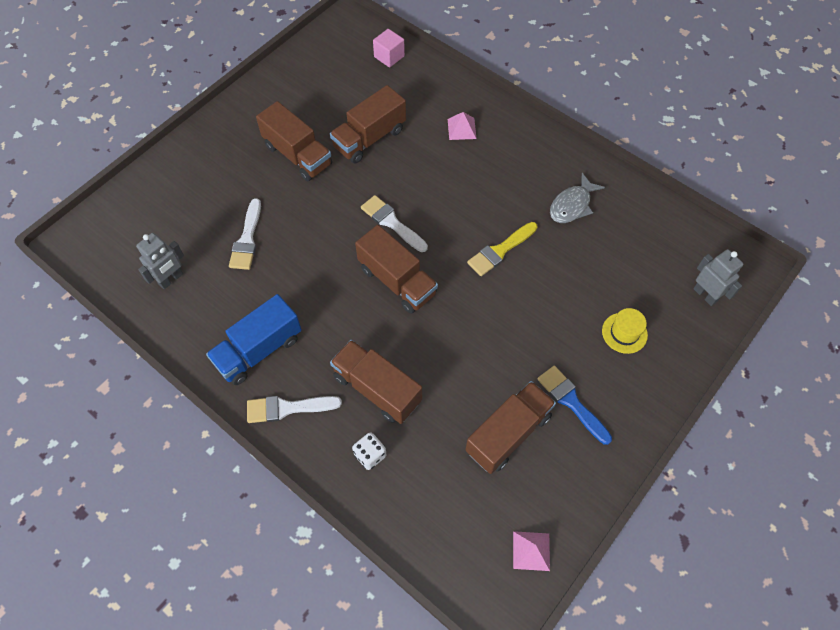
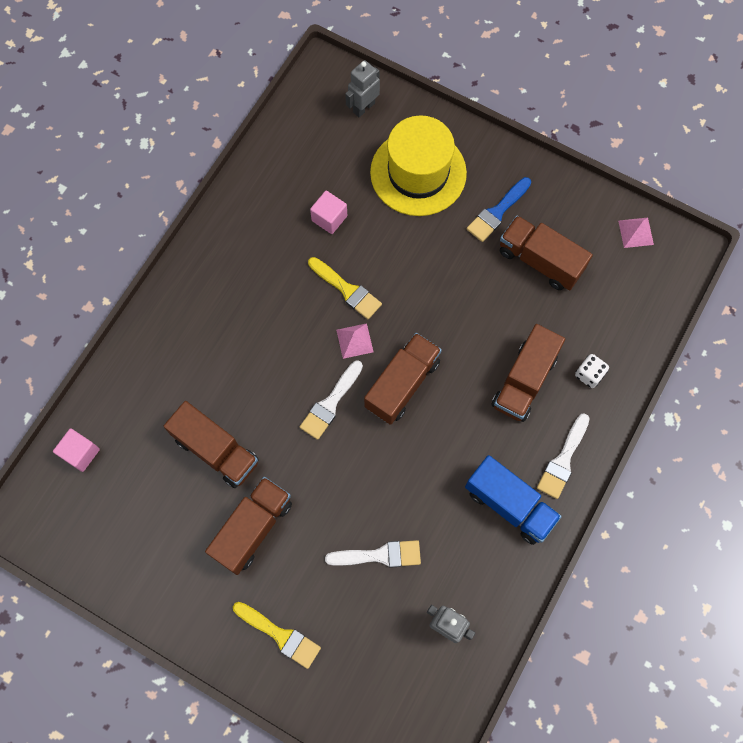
camera: 100 degrees left, 10 degrees up
(208, 163) = (280, 635): none -> yellow brush
(287, 408) = (563, 460): white brush -> white brush turned 45 degrees clockwise
(462, 128) = (188, 350): pink pyramid -> pink pyramid (354, 340)
(572, 205) = (278, 227): grey fish -> none
(578, 247) = (329, 218): none -> pink cube
(624, 333) = (418, 173): yellow hat -> yellow hat, size x2.26

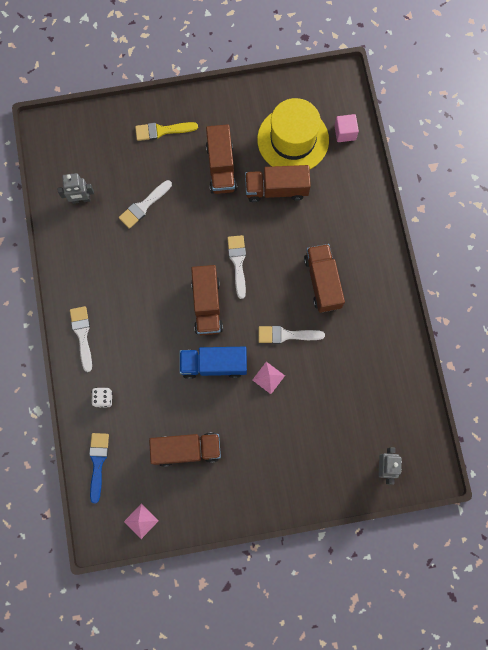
camera: 140 degrees right, 5 degrees up
(329, 218) = (336, 371): pink cube -> none
(347, 290) = (286, 335): yellow brush -> white brush
(354, 340) = (255, 308): pink pyramid -> pink pyramid (268, 377)
(418, 173) = (310, 448): yellow hat -> yellow hat (293, 140)
(497, 212) = (239, 462): blue brush -> blue brush (98, 462)
(509, 505) = (94, 286): blue truck -> blue truck (213, 364)
(524, 381) = (139, 363): brown truck -> brown truck (322, 282)

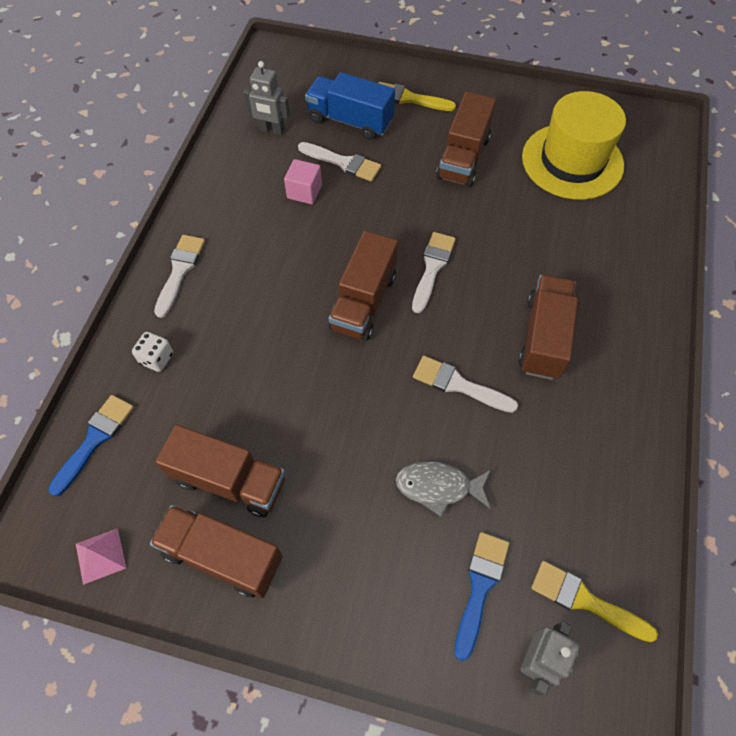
camera: 25 degrees right, 15 degrees down
(144, 206) = (343, 163): white brush -> white brush turned 135 degrees counterclockwise
(213, 364) = (333, 380): blue truck -> blue truck (350, 121)
(268, 377) = (404, 432): pink pyramid -> none
(276, 189) = (525, 205): brown truck -> brown truck (223, 556)
(300, 401) = (438, 487): none -> grey fish
(344, 444) = (480, 587): none -> blue brush
(345, 132) = (647, 177): pink cube -> pink cube (304, 192)
(397, 426) = (585, 600): none -> yellow brush

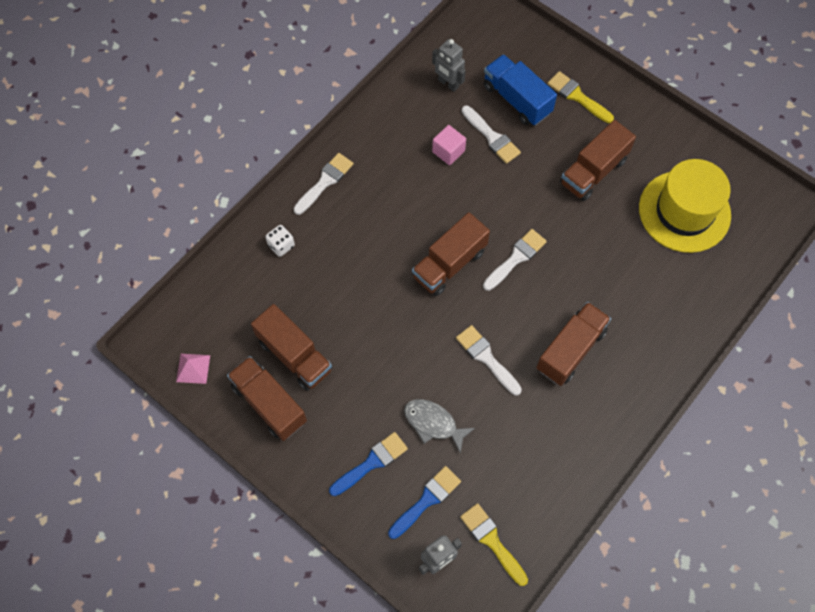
camera: 25 degrees right, 5 degrees up
(95, 439) = (217, 287): blue brush -> blue brush (371, 463)

